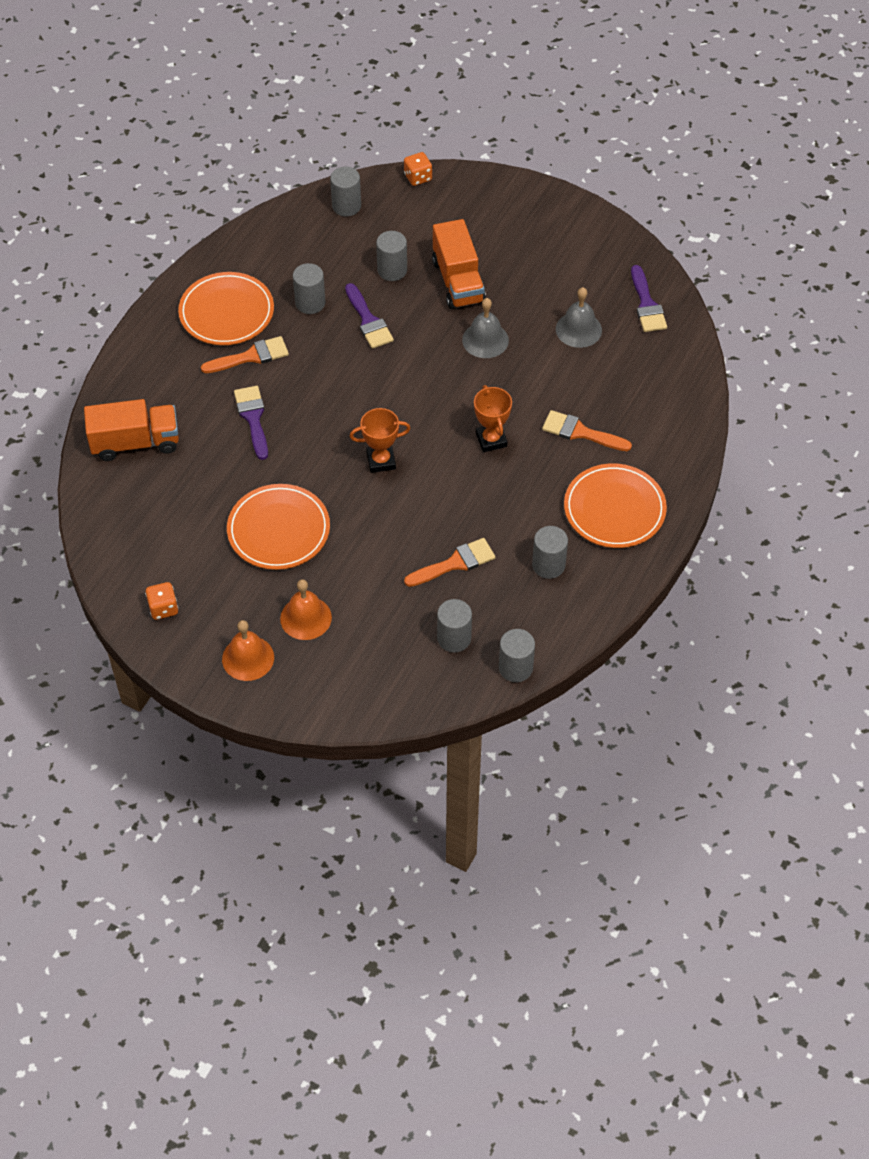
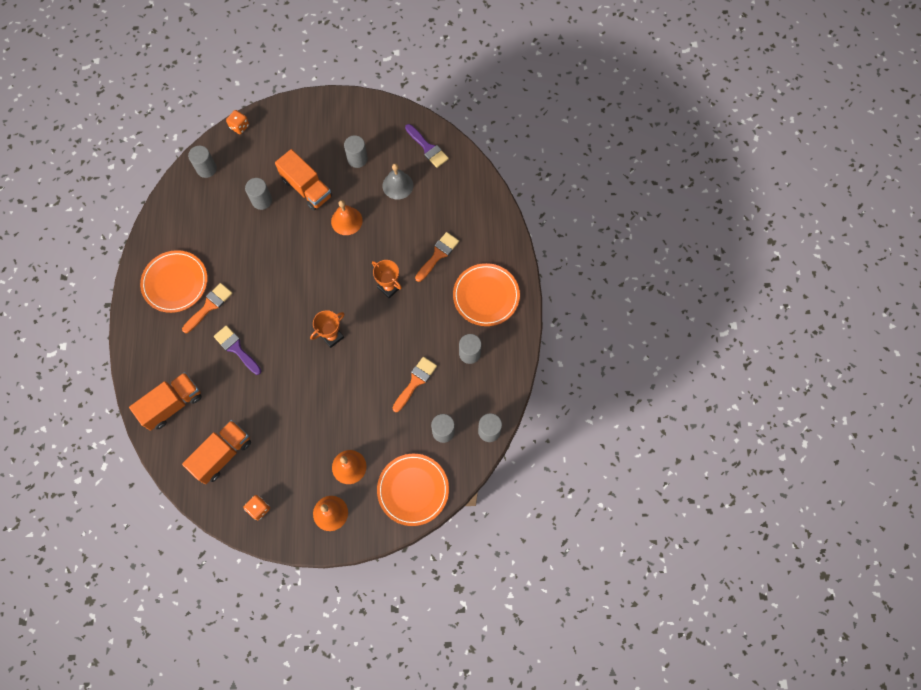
camera: 30 degrees left, 15 degrees up
(159, 526) = (222, 455): none -> orange truck
(278, 530) = (297, 416): orange plate -> orange plate (413, 490)
(310, 303) = (224, 249): grey cylinder -> grey cylinder (357, 159)
(368, 321) = (268, 243): purple brush -> none
(485, 340) = (346, 221): grey bell -> orange bell
(580, 432) = (438, 255): orange brush -> orange brush turned 135 degrees clockwise

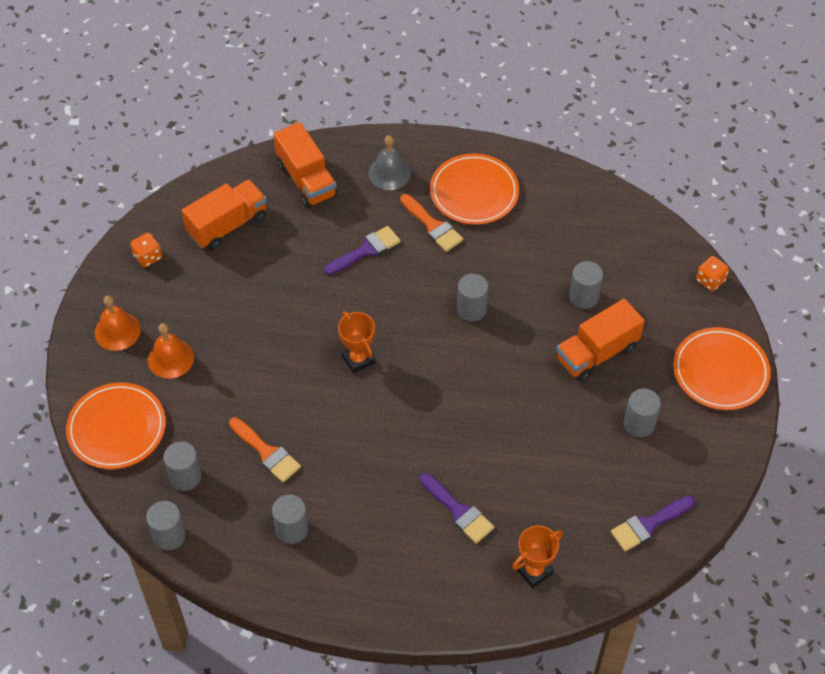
camera: 100 degrees right, 15 degrees down
(206, 169) = (643, 237): grey cylinder -> grey cylinder (471, 309)
(222, 455) = (227, 225): orange truck -> orange truck turned 90 degrees counterclockwise
(346, 221) = (535, 397): orange bell -> none
(389, 287) = (418, 438): orange trophy -> orange trophy (534, 571)
(397, 185) = (586, 472): grey bell -> grey bell (389, 173)
(438, 255) = (458, 511): orange brush -> purple brush
(486, 296) = (378, 567): orange plate -> orange plate (720, 371)

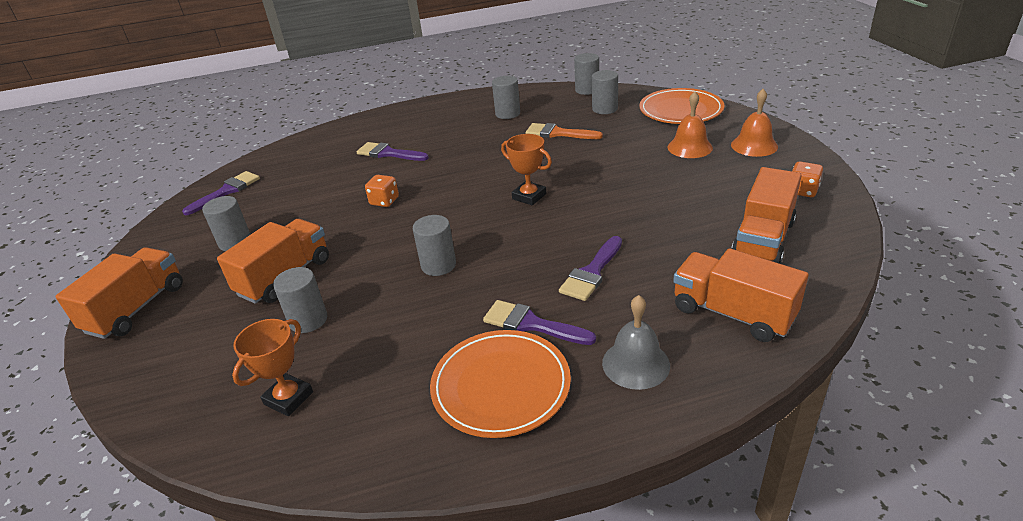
camera: 160 degrees right, 20 degrees down
(433, 226) = (531, 324): orange brush -> purple brush
(534, 571) = (319, 148): orange trophy -> orange trophy (288, 398)
(710, 280) = (130, 398): orange dice -> orange dice (384, 201)
(720, 371) = (137, 308): orange plate -> orange truck

